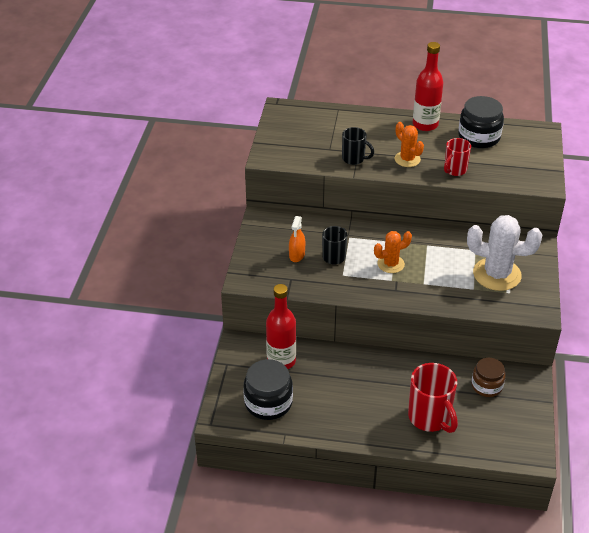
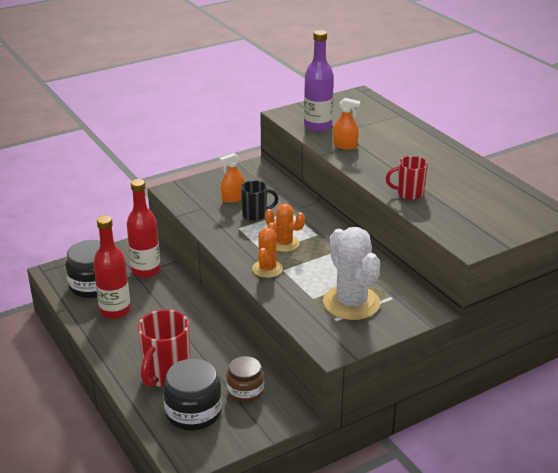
camera: 50 degrees right, 10 degrees down
(307, 154) = (318, 126): none -> purple bottle
(354, 159) = (345, 146): black mug -> orange spray bottle
(407, 159) = (385, 167): orange cactus -> orange cactus (267, 269)
(425, 125) = (450, 156): red bottle -> red bottle (115, 311)
(479, 137) = (480, 186): black jar -> black jar (193, 412)

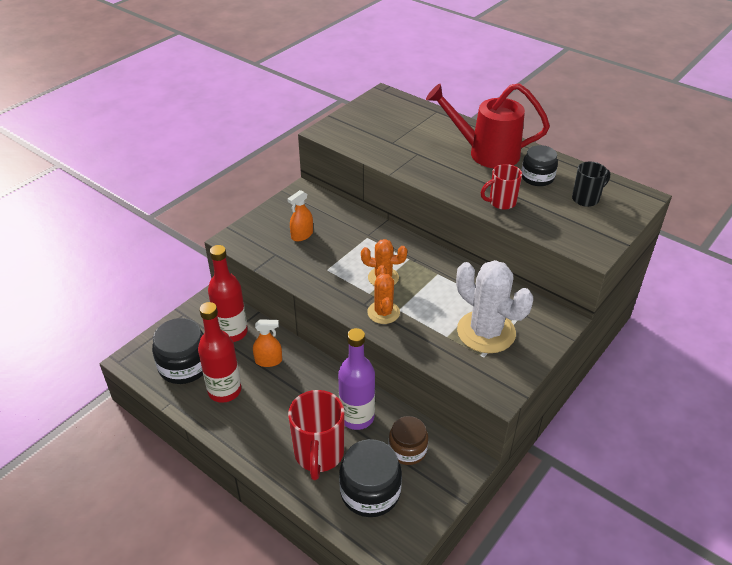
camera: 20 degrees left, 10 degrees up
(255, 215) = (335, 249): black mug -> black mug (586, 199)
(318, 126) = (366, 140): purple bottle -> purple bottle (357, 417)
(345, 146) = (407, 158): orange spray bottle -> orange spray bottle (268, 361)
(423, 154) = (486, 153): none -> red watering can
(459, 181) = (537, 177): none -> black jar

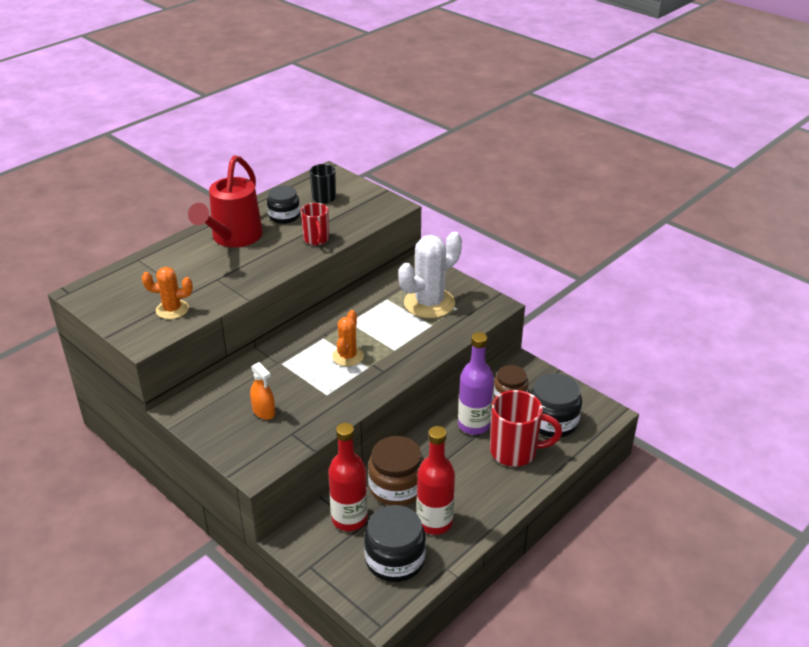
camera: 85 degrees left, 5 degrees down
(268, 361) = (396, 487): orange spray bottle -> brown jar
(383, 312) = (397, 359): orange cactus -> orange cactus (172, 309)

